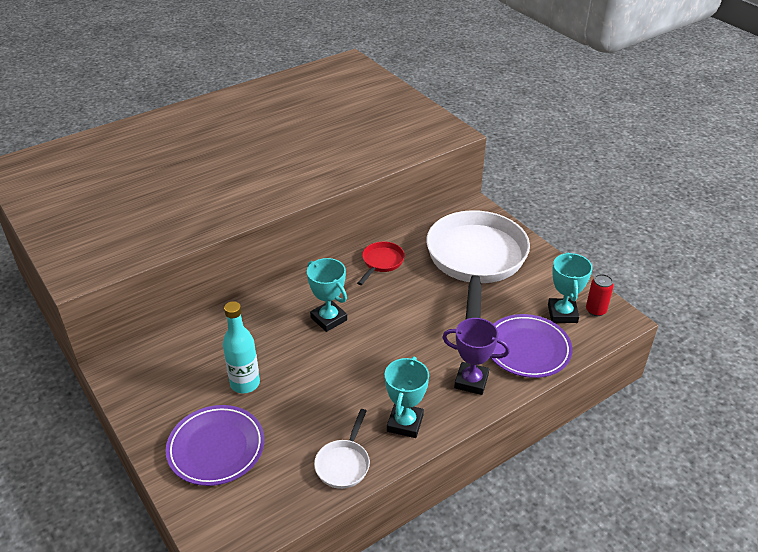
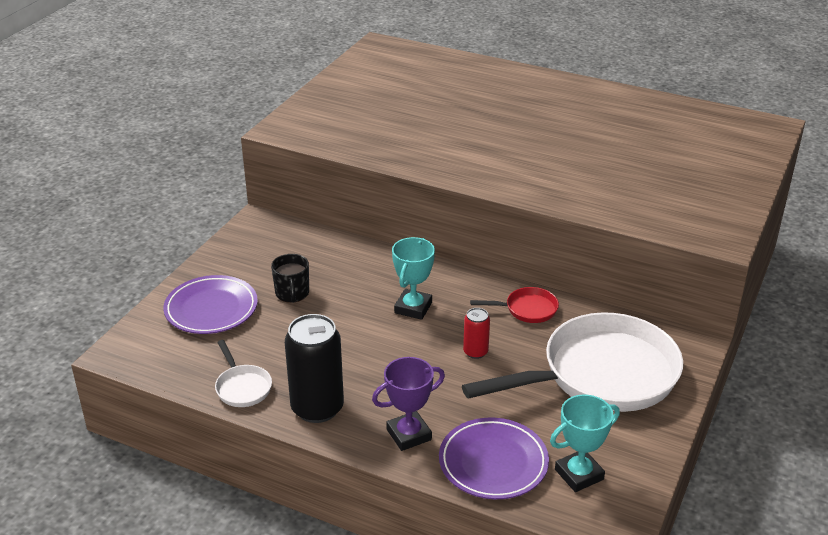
camera: 60 degrees right, 5 degrees down
(245, 383) = (292, 293): turquoise bottle -> black mug
(343, 464) = (242, 387): white pan -> white pan turned 105 degrees counterclockwise
(405, 423) = (317, 408): turquoise trophy -> black can
(471, 381) = (409, 435): purple trophy -> purple trophy turned 75 degrees clockwise
(595, 310) = (613, 503): red can -> red can (475, 352)

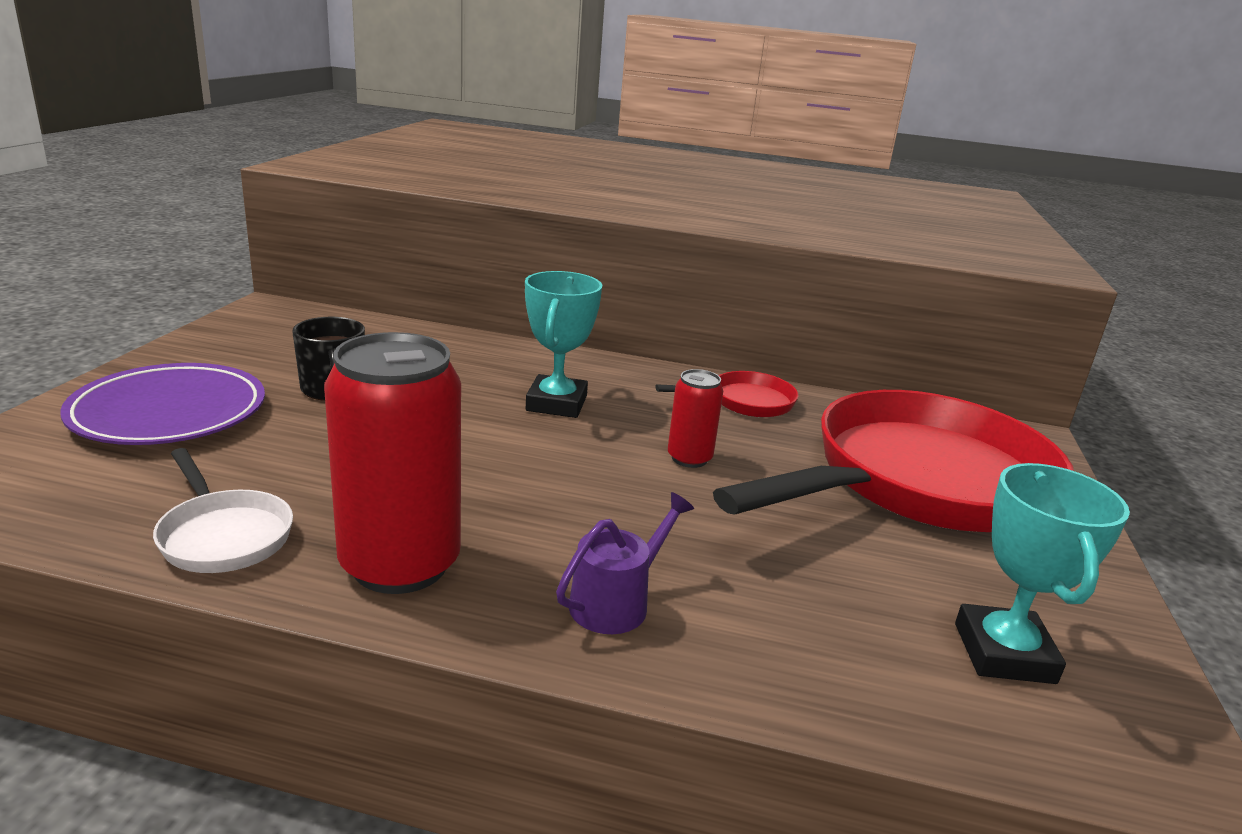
camera: 15 degrees left, 10 degrees down
(317, 408) = (400, 564): black can -> red can
(409, 435) = (616, 602): purple trophy -> purple watering can
(493, 462) = (819, 644): purple plate -> none
(579, 474) = (1004, 653): turquoise trophy -> turquoise trophy turned 45 degrees counterclockwise
(601, 375) = (919, 482): white pan -> red pan

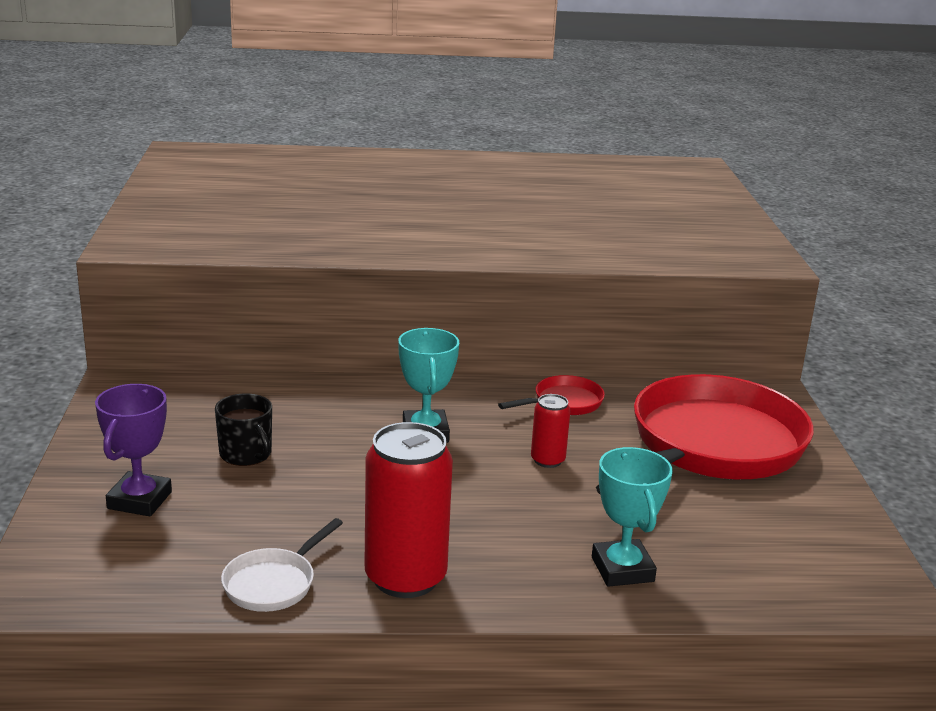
camera: 15 degrees left, 0 degrees up
(169, 413) = (139, 500): purple plate -> purple trophy
(223, 535) = (273, 583): white pan -> white pan turned 90 degrees clockwise
(616, 602) = (556, 573): purple watering can -> none
(1004, 653) = (793, 554): turquoise trophy -> turquoise trophy (622, 569)

